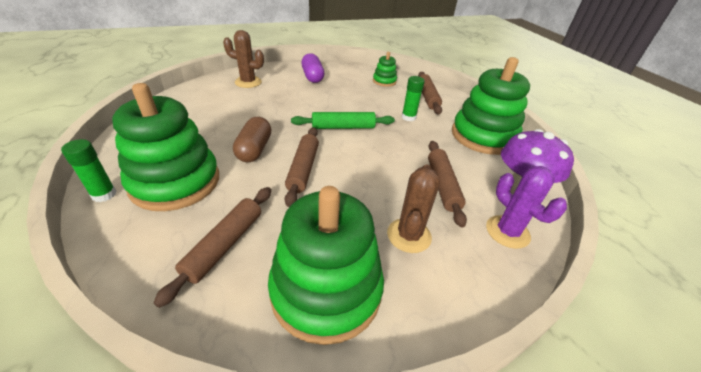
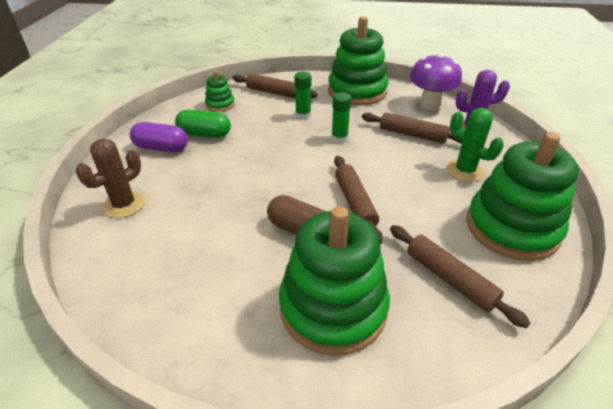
camera: 60 degrees left, 0 degrees up
(104, 194) = (328, 383): green glue stick -> green glue stick (339, 138)
(303, 169) = (355, 203): brown rolling pin -> brown rolling pin turned 45 degrees clockwise
(341, 86) = (204, 134): none -> green capsule
(343, 127) = (294, 158): green rolling pin -> none
(409, 235) = (464, 171): brown cactus -> green cactus

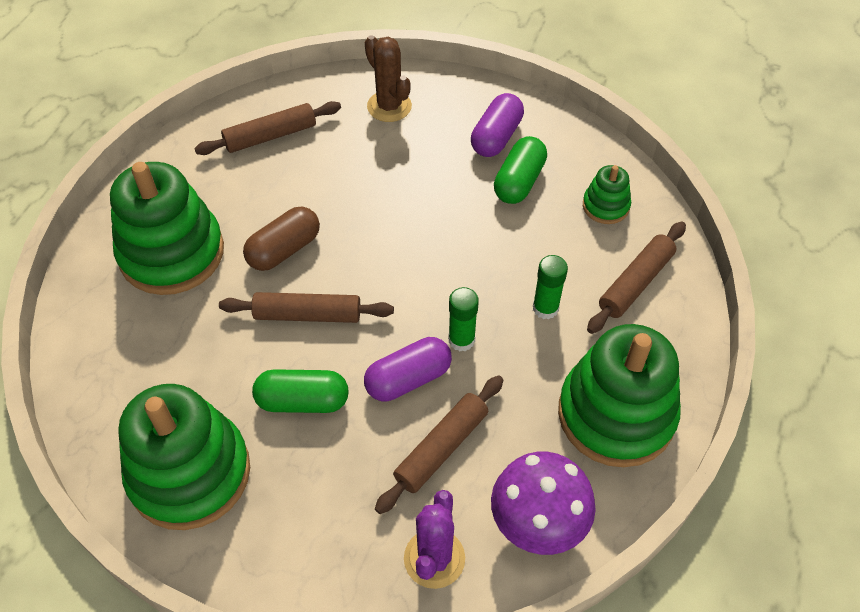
camera: 105 degrees right, 15 degrees up
(377, 152) = (408, 379): none -> purple capsule
(422, 189) = (303, 401): none -> green capsule
(449, 279) = (153, 364): brown rolling pin -> brown rolling pin (270, 136)
(464, 171) = (322, 479): green cactus -> none

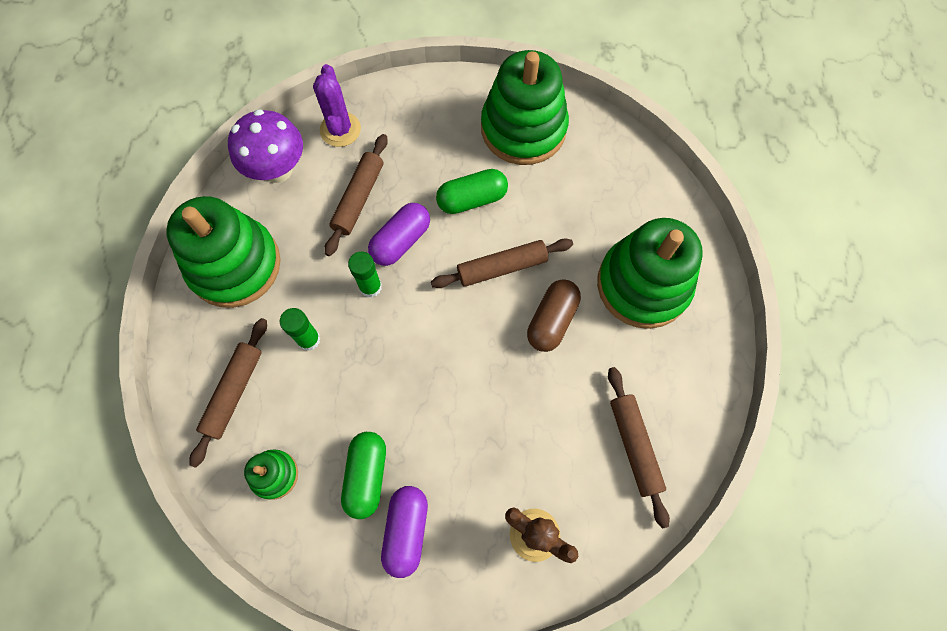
camera: 160 degrees right, 15 degrees up
(270, 136) = (634, 446): brown rolling pin -> brown rolling pin turned 60 degrees counterclockwise

